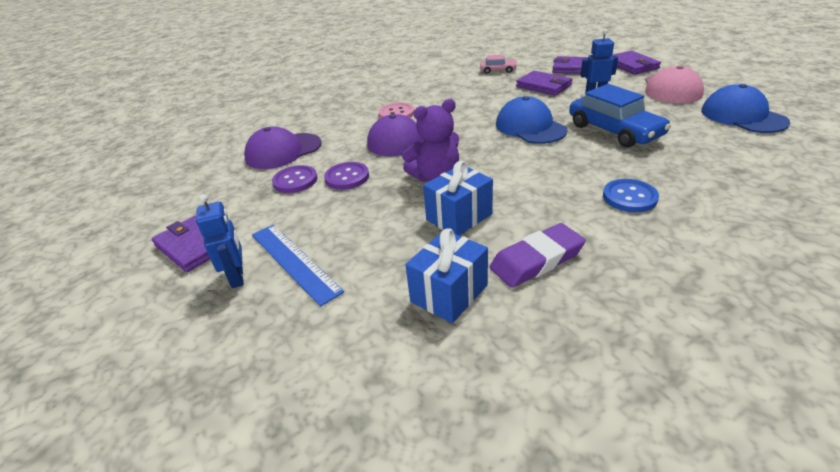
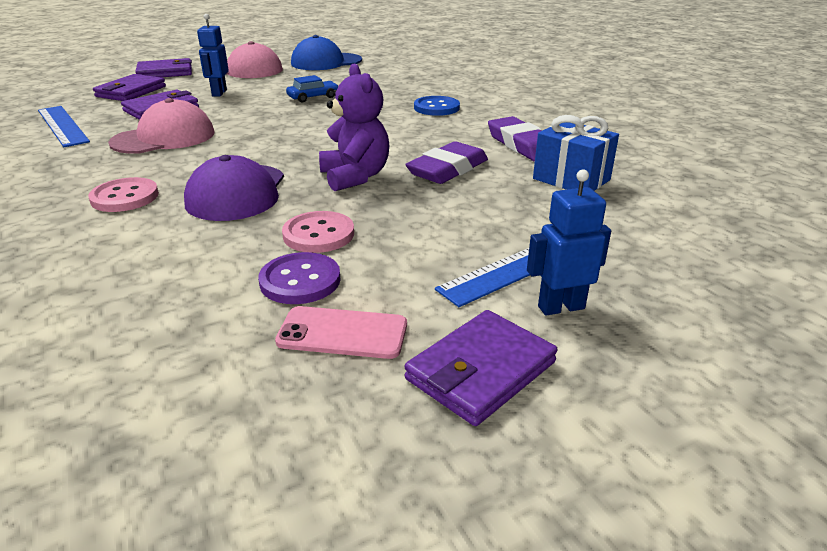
camera: 90 degrees left, 5 degrees down
(242, 201) = (342, 333): none -> pink phone
(283, 151) = (163, 305): purple cap -> none
(347, 177) = (318, 234): purple button -> pink button
(459, 217) = (447, 169): blue gift -> purple eraser
(489, 100) = (164, 138): none -> pink cap
(498, 70) = (62, 125): pink car -> blue ruler
(530, 127) = (269, 125): blue cap -> none
(614, 130) = (313, 97): blue car -> blue car, size x0.50

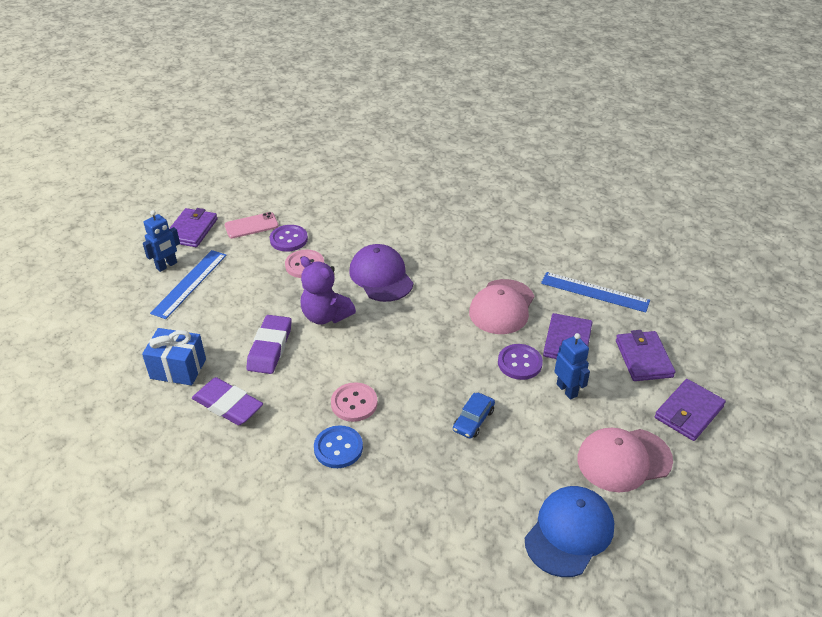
camera: 150 degrees right, 10 degrees up
(125, 197) = (436, 251): pink button -> pink button (354, 403)
(224, 109) = (519, 363): none -> purple button

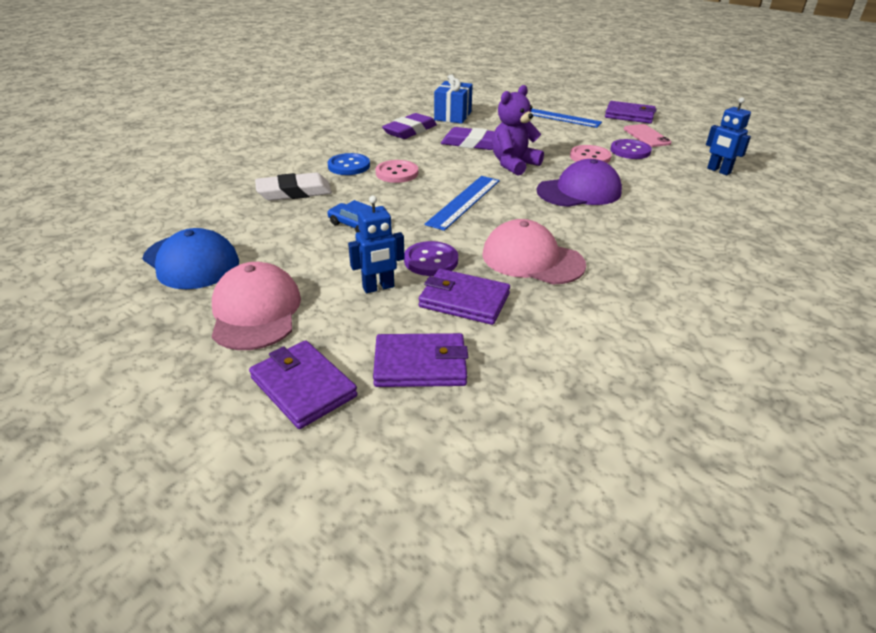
camera: 95 degrees right, 5 degrees down
(167, 265) = (576, 109): blue robot -> blue robot (718, 171)
(412, 485) = (294, 192): none -> white eraser
(594, 292) = (572, 343): blue ruler -> blue ruler (464, 202)

